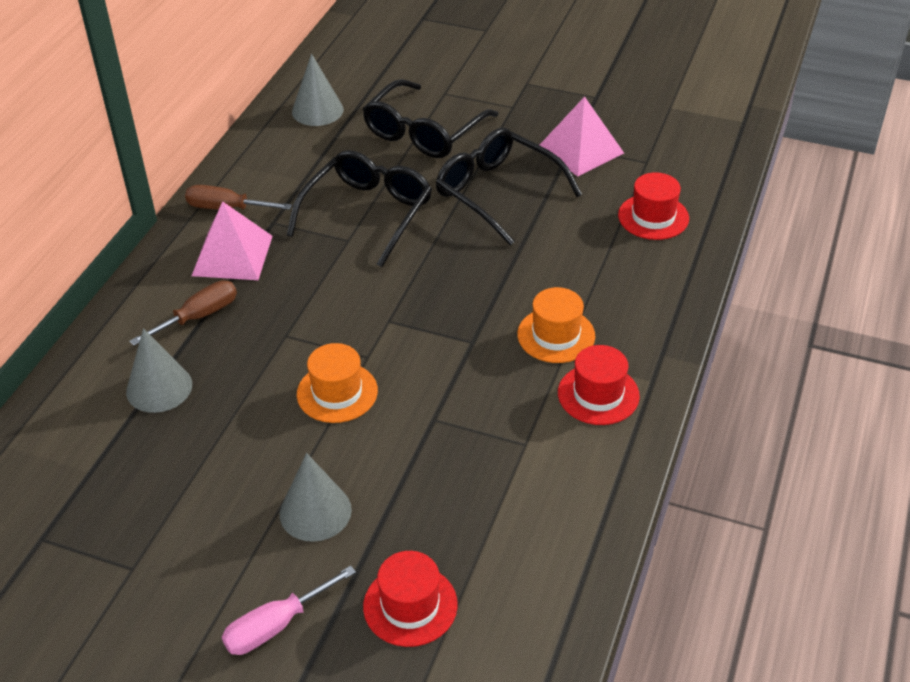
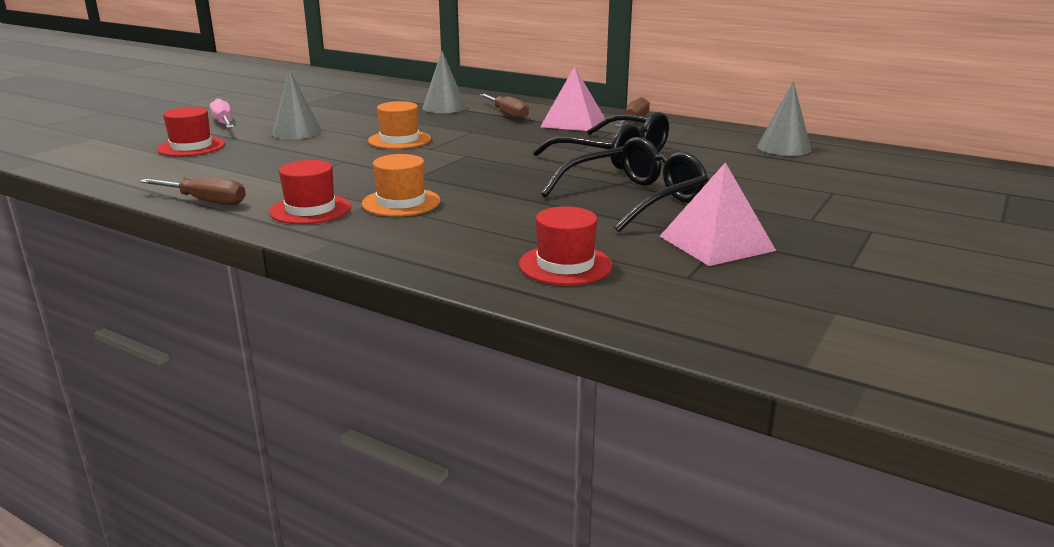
camera: 100 degrees right, 20 degrees down
(423, 133) = (748, 179): black glasses -> none
(606, 488) = (206, 201): none -> brown screwdriver

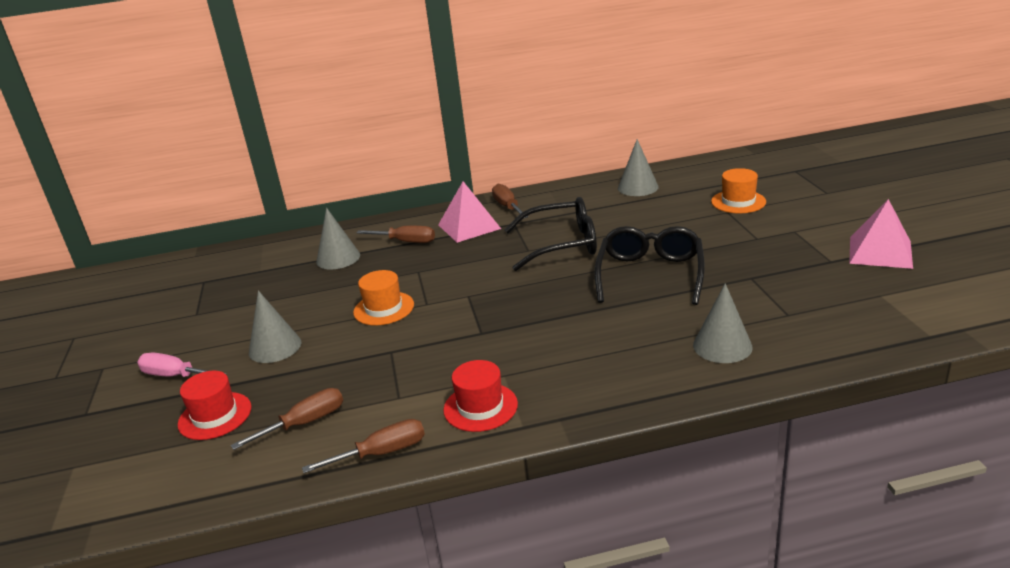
camera: 40 degrees left, 5 degrees up
(214, 170) = (305, 423): none -> brown screwdriver
(401, 202) = (525, 362): orange hat -> orange hat (738, 202)
(565, 265) = (722, 346): red hat -> grey cone
(716, 243) = (753, 282): pink pyramid -> pink pyramid (880, 252)

